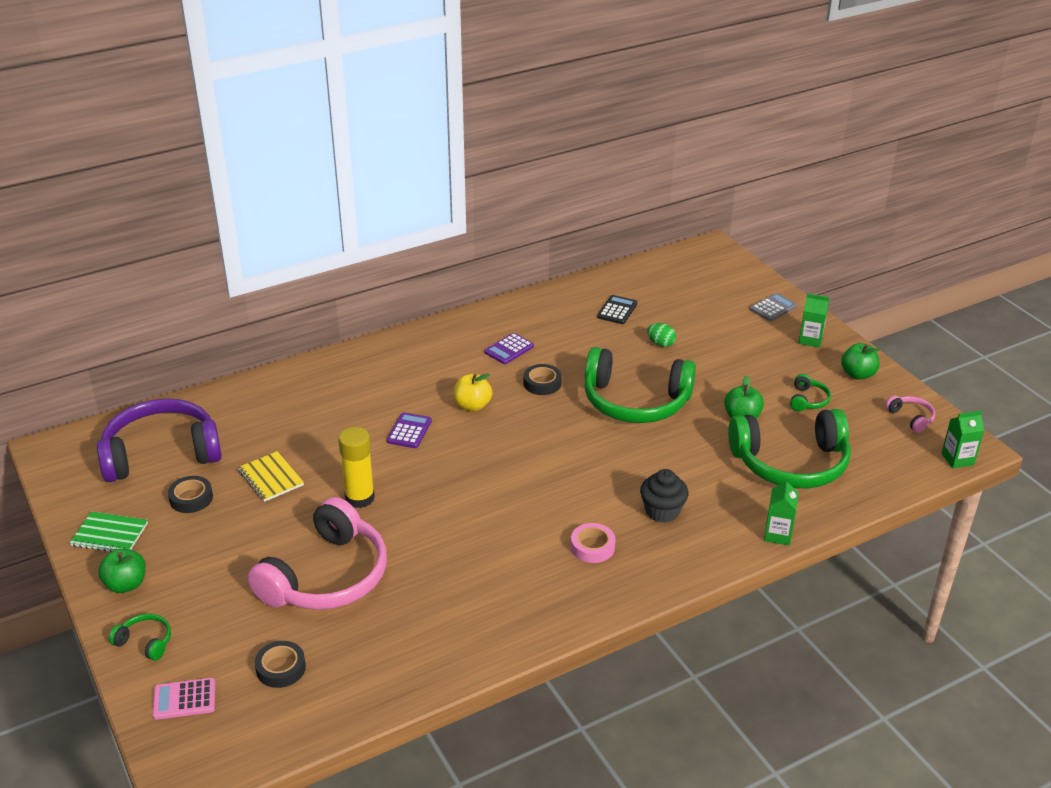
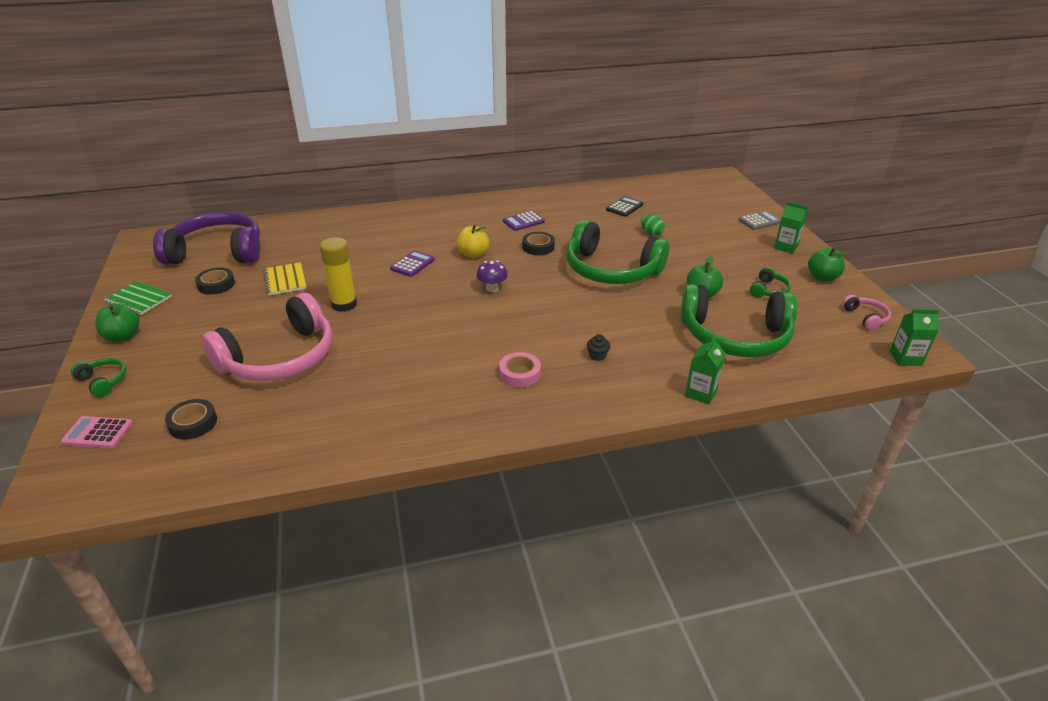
camera: 15 degrees right, 0 degrees up
(515, 448) = (492, 288): none -> purple mushroom
(662, 511) = (597, 355): black cupcake -> black cupcake, size x0.52

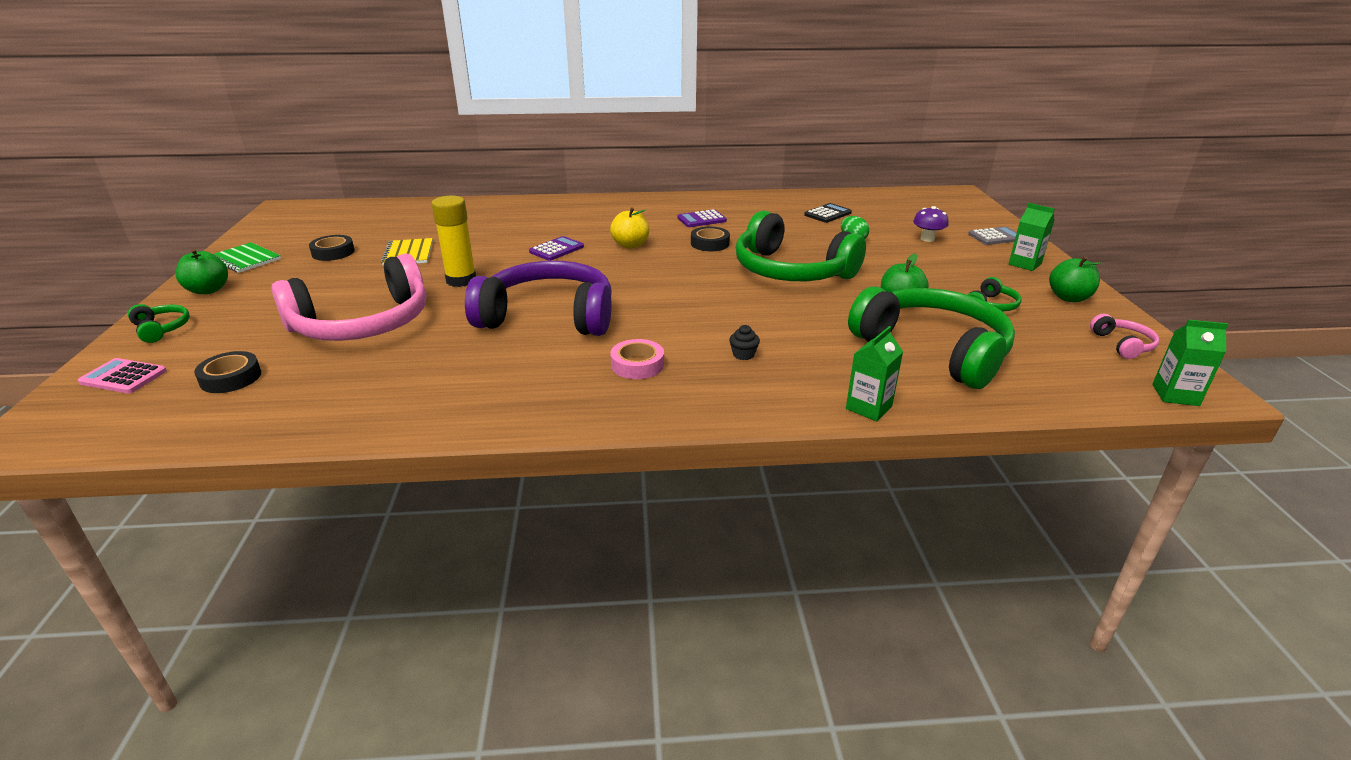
camera: 10 degrees right, 5 degrees down
(217, 252) = (351, 225): purple headphones -> purple headphones (548, 317)
(492, 288) = (639, 278): purple mushroom -> purple mushroom (927, 239)
(735, 336) = (933, 350): green headphones -> green headphones turned 150 degrees counterclockwise

